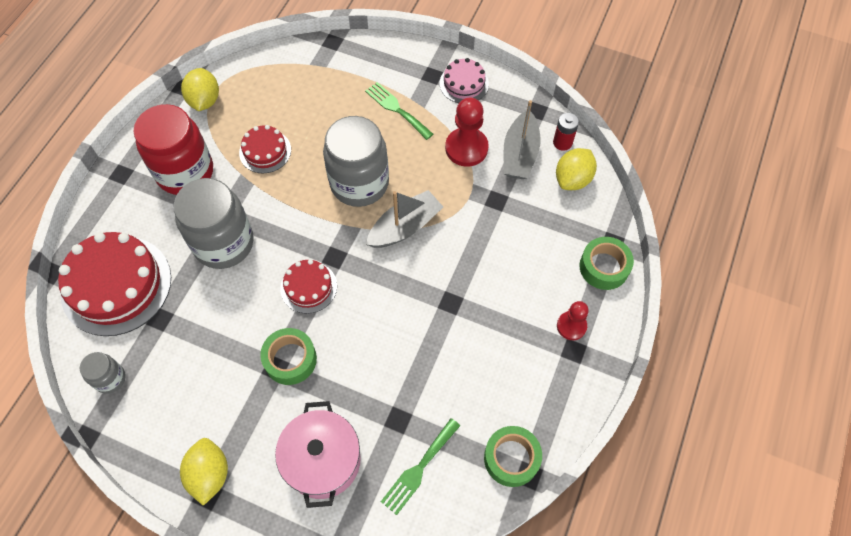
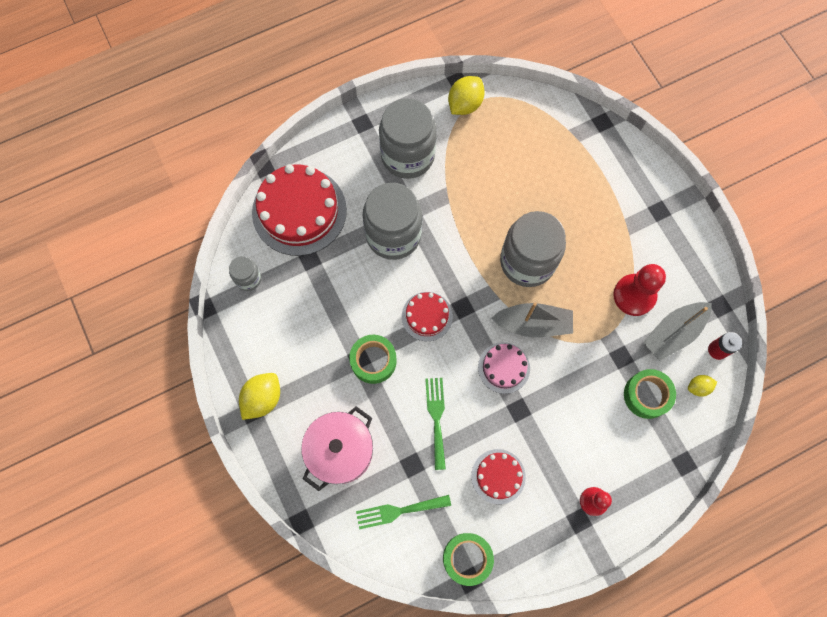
camera: 40 degrees right, 10 degrees up
(185, 172) = (407, 156): red jar -> grey jar
(265, 151) = (477, 181): red cake -> red cake (498, 476)
(396, 109) = (606, 220): green fork -> green fork (436, 418)
(464, 84) = (679, 237): pink cake -> pink cake (504, 367)
(573, 179) = (698, 387): yellow lemon -> yellow lemon, size x0.57
(604, 267) = (659, 477): green tape -> green tape (646, 395)

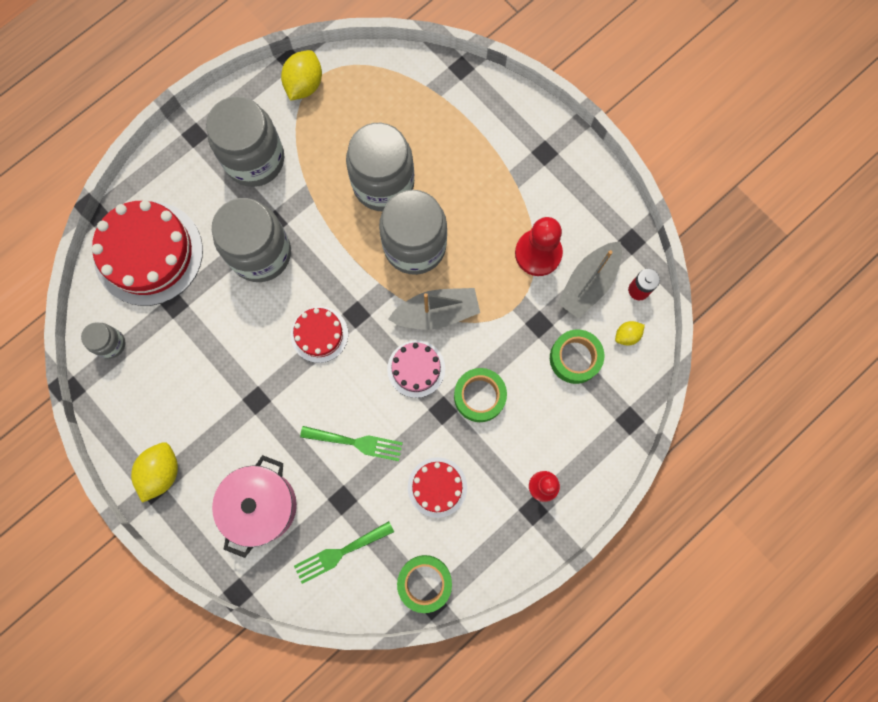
camera: 15 degrees left, 5 degrees up
(373, 361) = (273, 398): green tape -> green tape (479, 396)
(436, 418) = (356, 442): green fork -> green fork turned 120 degrees clockwise
(512, 203) = (383, 184): none -> grey jar

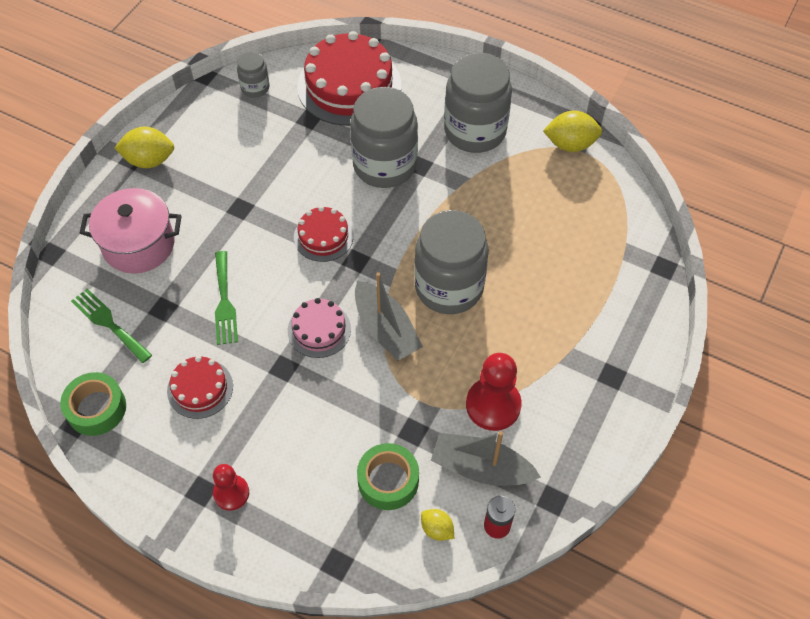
camera: 70 degrees right, 20 degrees down
(383, 184) = (501, 240): grey jar -> none
(479, 396) = (310, 398): green tape -> none

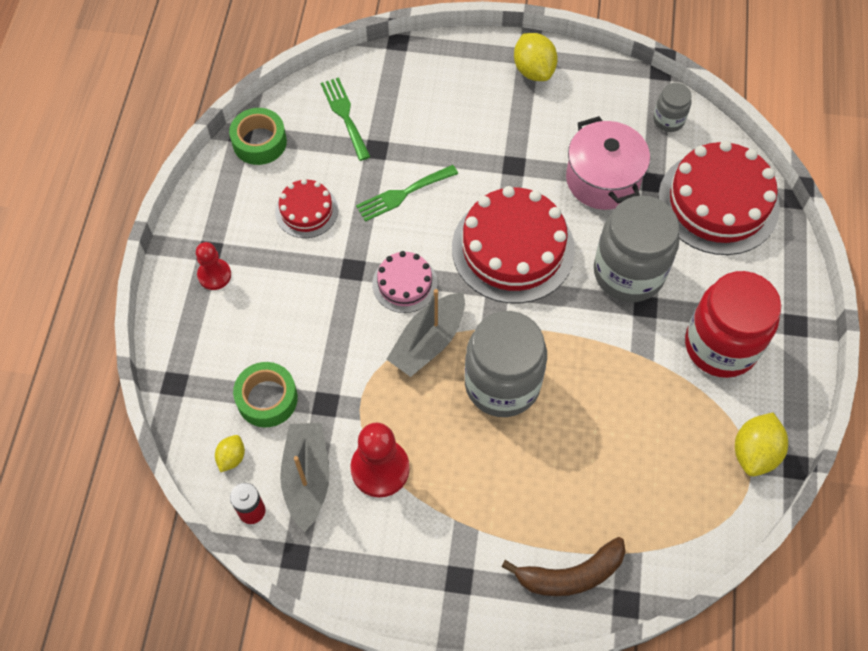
camera: 70 degrees right, 5 degrees up
(109, 323) = (345, 115): green fork -> green fork turned 45 degrees counterclockwise
(139, 244) = (436, 102): pink pot -> pink pot (602, 179)
(323, 236) = (513, 248): red cake -> red cake, size x1.92
(475, 131) = (720, 346): grey jar -> red jar
(570, 144) = (754, 452): yellow lemon -> yellow lemon turned 45 degrees clockwise
(631, 295) = (570, 574): none -> brown banana

